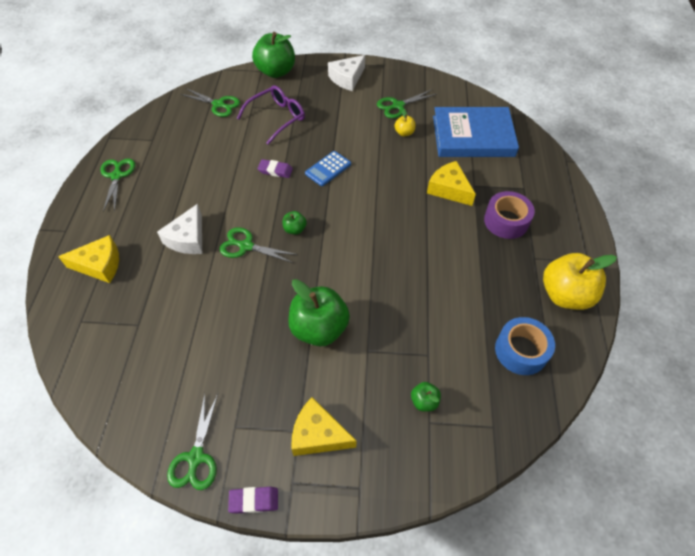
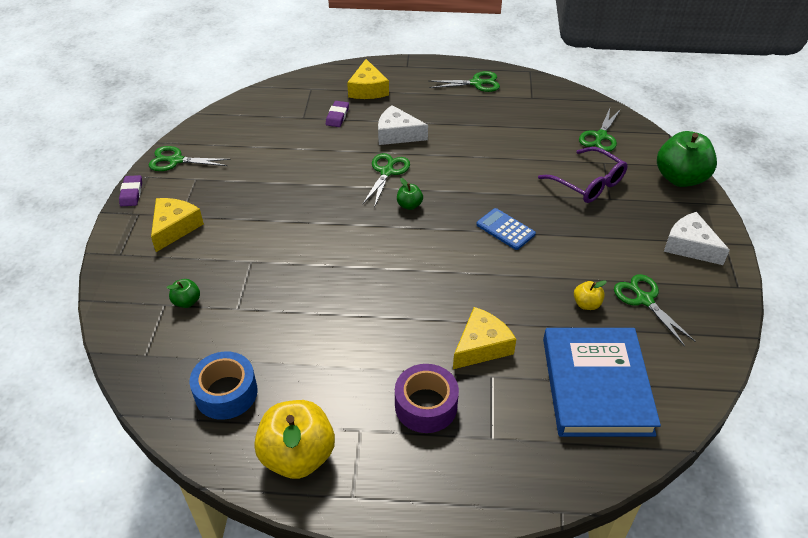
camera: 90 degrees right, 10 degrees down
(275, 170) = (497, 186): purple eraser -> purple eraser (337, 116)
(319, 328) = (282, 226): green apple -> none

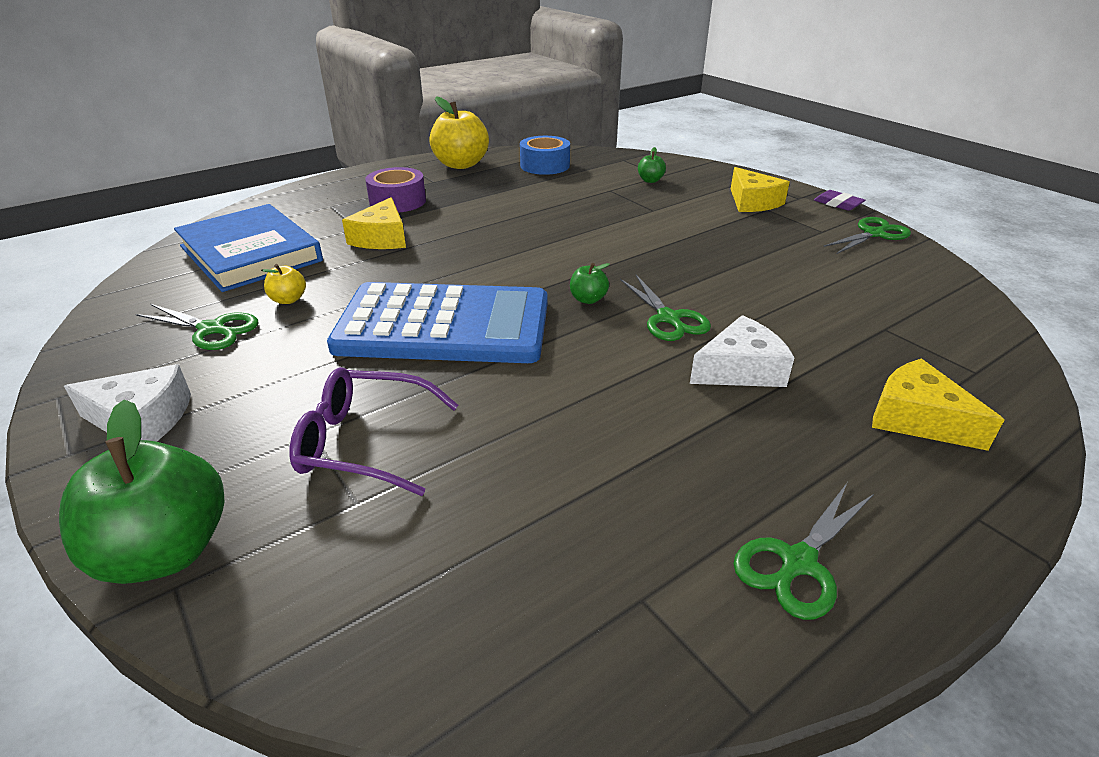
camera: 140 degrees right, 10 degrees down
(337, 116) = (855, 352): purple eraser -> none
(505, 229) = (444, 325): blue calculator -> blue calculator, size x2.49
(600, 136) = (397, 569): green scissors -> none

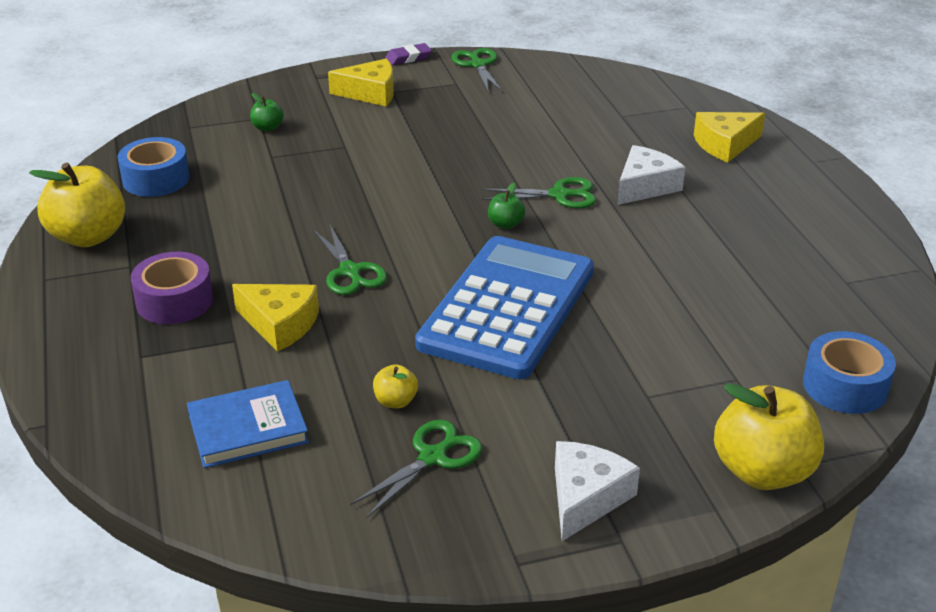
camera: 70 degrees left, 0 degrees up
(166, 551) = (762, 471): green apple -> yellow apple
(251, 253) = (248, 428): blue book -> blue book, size x0.63
(359, 624) = (845, 386): none -> blue tape
(364, 442) = (667, 369): purple glasses -> none
(740, 369) = (645, 186): white cheese -> white cheese turned 45 degrees clockwise
(797, 563) = (832, 226): green scissors -> green scissors (350, 272)

